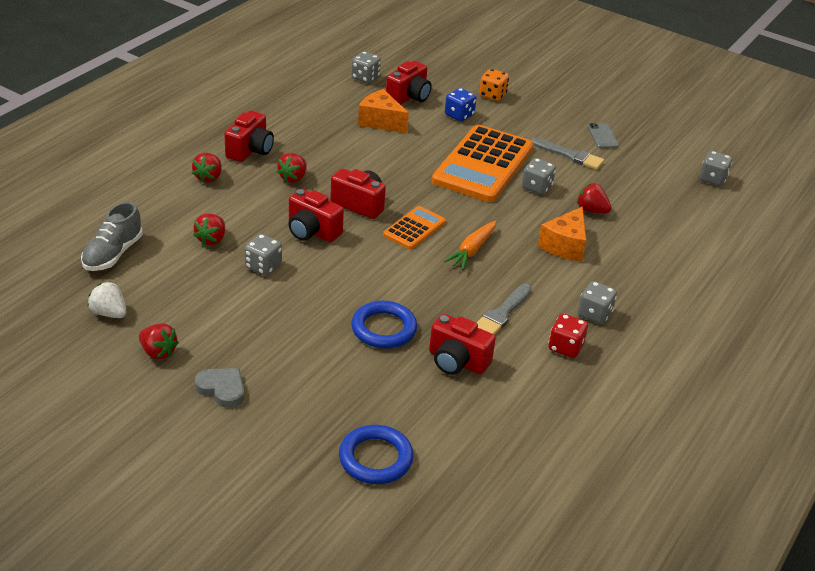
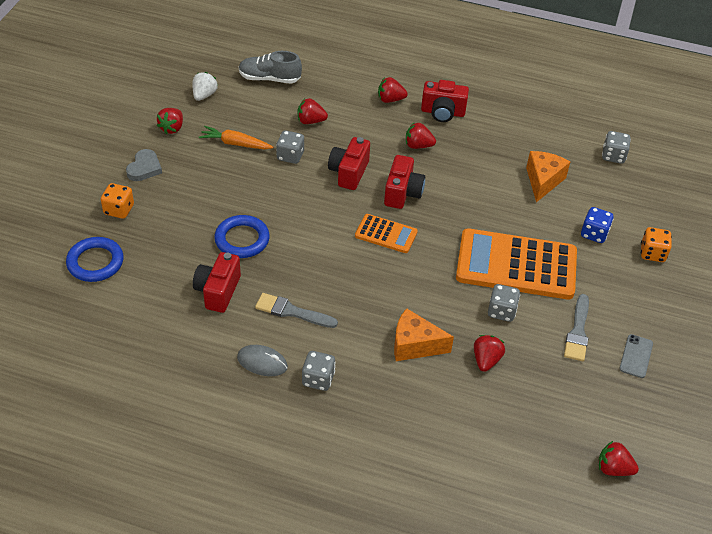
camera: 75 degrees right, 10 degrees up
(290, 424) = (119, 210): none -> orange dice
(409, 97) = (601, 192): red camera -> none
(472, 250) = (373, 278): orange carrot -> orange carrot (235, 144)
(565, 347) = (262, 362): red dice -> grey mouse
(602, 136) = (636, 356): grey phone -> grey phone turned 45 degrees counterclockwise
(712, 179) = (613, 468): grey dice -> red strawberry

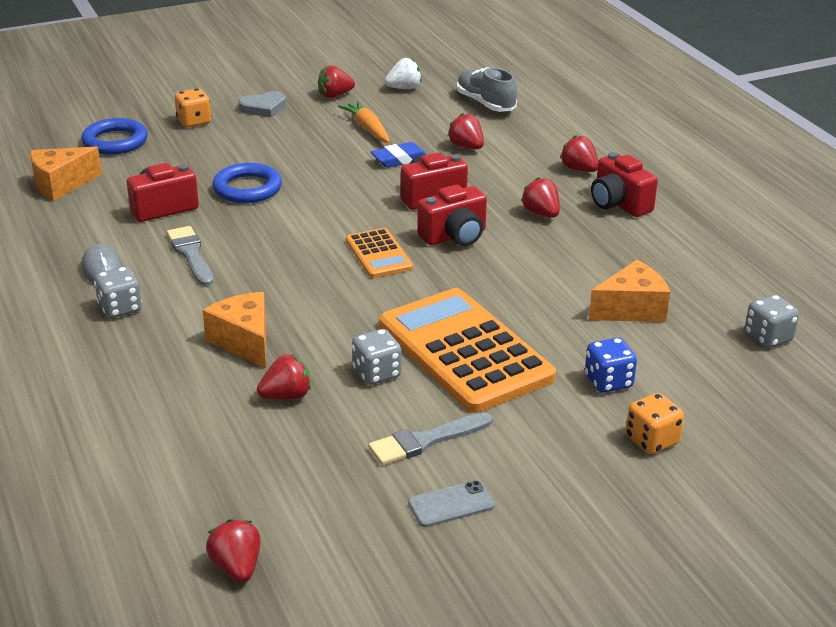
camera: 50 degrees right, 15 degrees down
(122, 322) = (61, 184): none -> orange cheese
(290, 156) = (399, 159): grey dice -> blue eraser

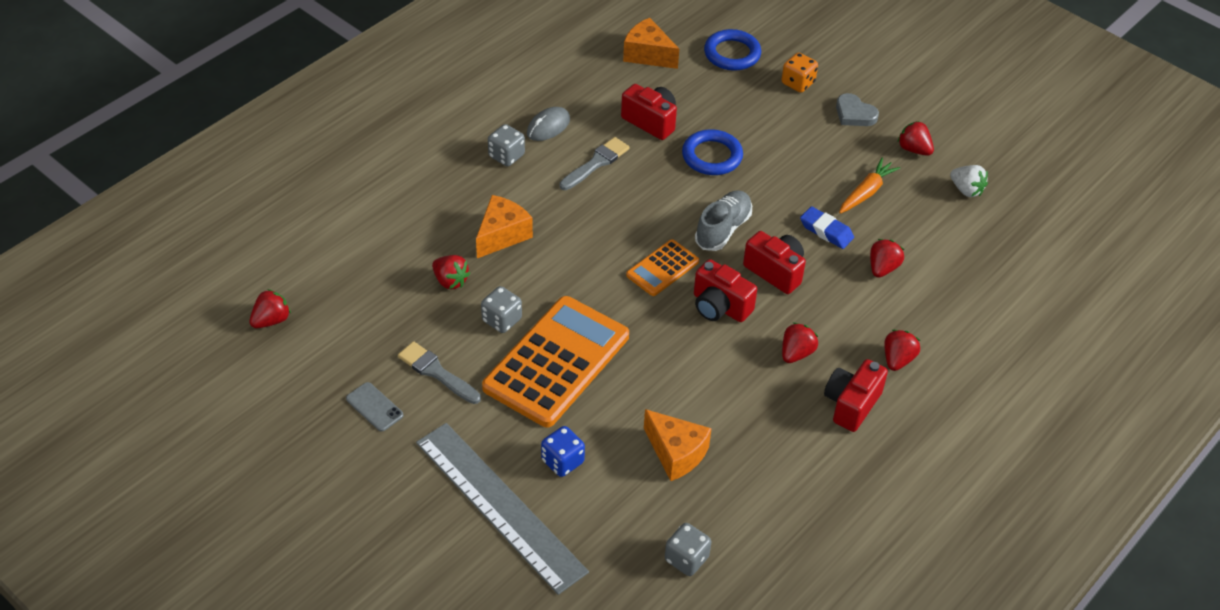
camera: 65 degrees right, 15 degrees up
(485, 103) = (980, 256): grey shoe -> grey shoe (723, 229)
(652, 440) = (500, 506): orange dice -> grey ruler

